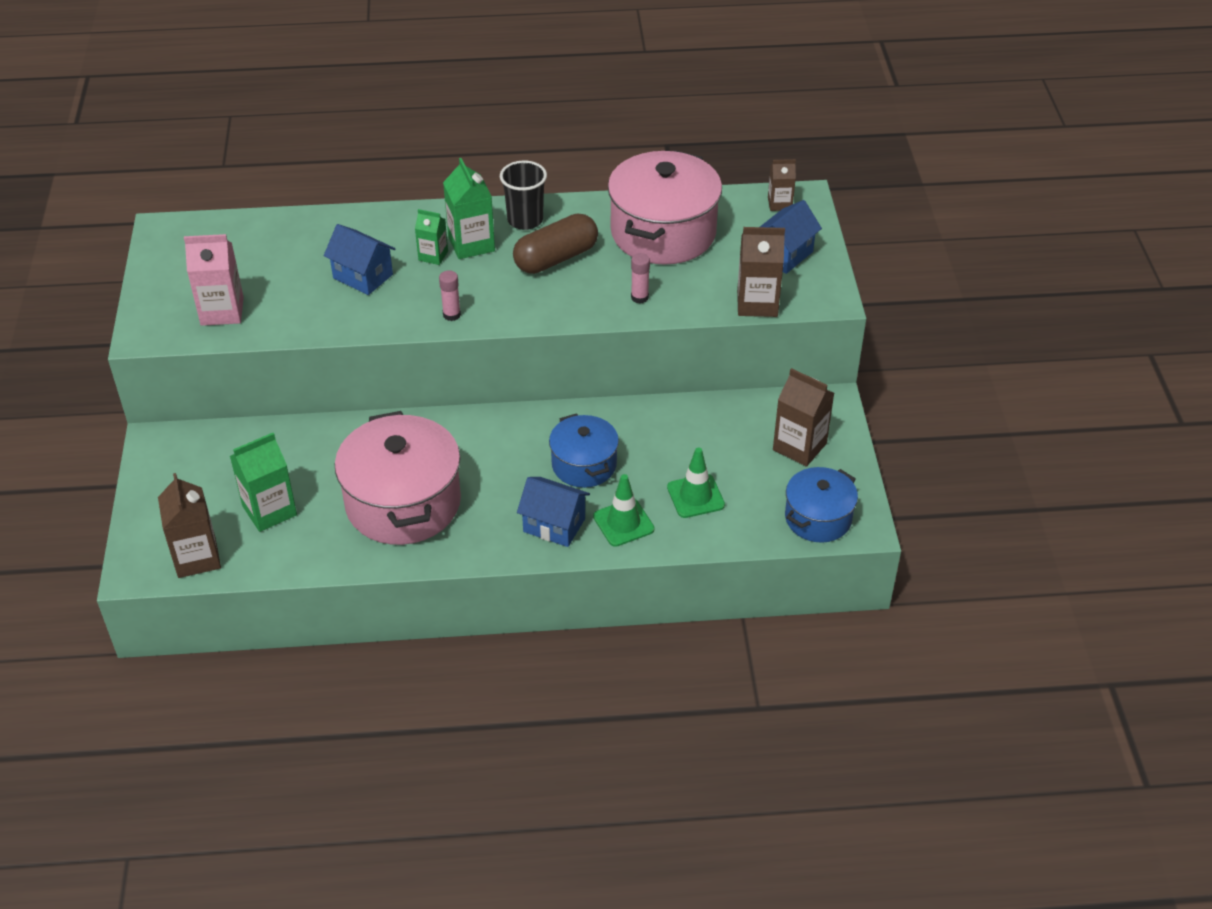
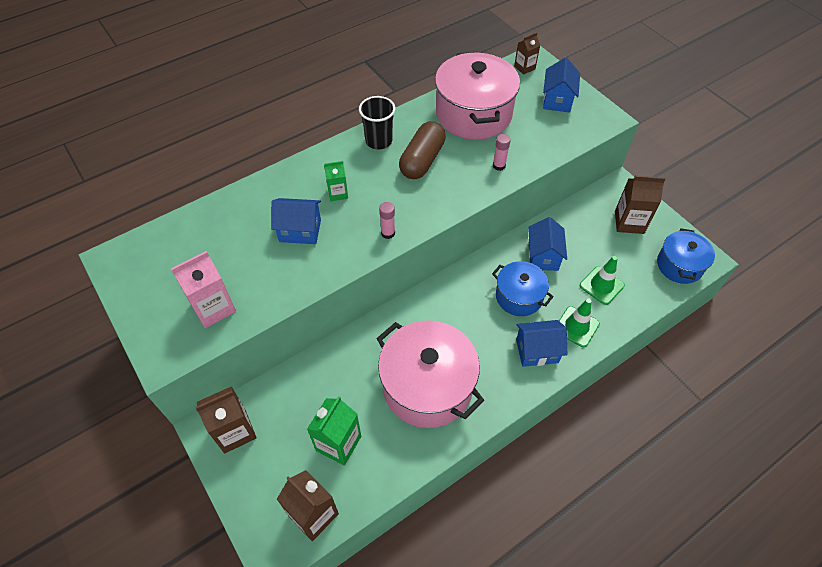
camera: 30 degrees left, 10 degrees up
(471, 244) = (357, 173): green carton -> none
(653, 437) = (543, 256): none -> blue house
(757, 303) = (571, 139): brown carton -> brown carton (235, 431)

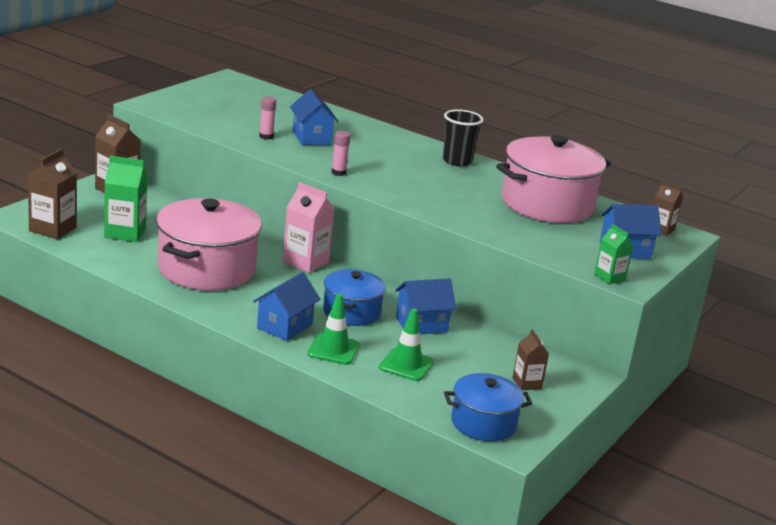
camera: 65 degrees right, 30 degrees down
(213, 308) = (206, 115): pink carton -> pink carton (305, 262)
(338, 193) = (370, 149): green carton -> green carton (609, 277)
(422, 160) = (450, 182): brown capsule -> none
(499, 166) = (480, 220): pink glue stick -> pink glue stick (266, 137)
(537, 351) = (284, 326): blue house -> blue house turned 60 degrees clockwise
(629, 222) = (527, 383): brown carton -> brown carton, size x0.60

